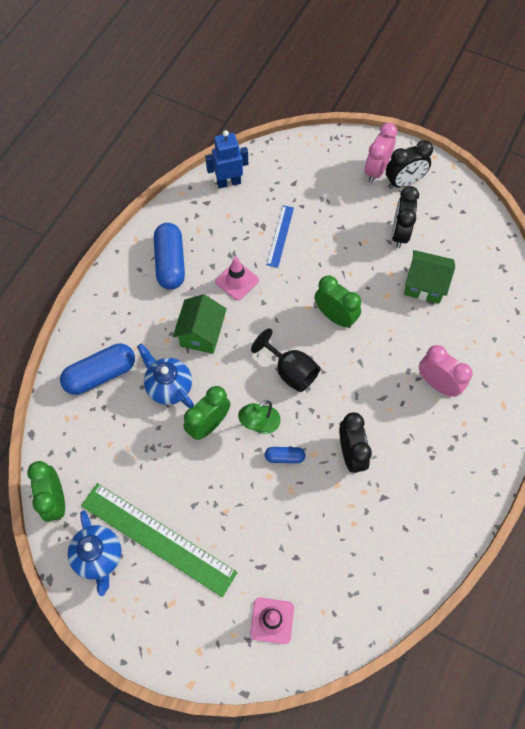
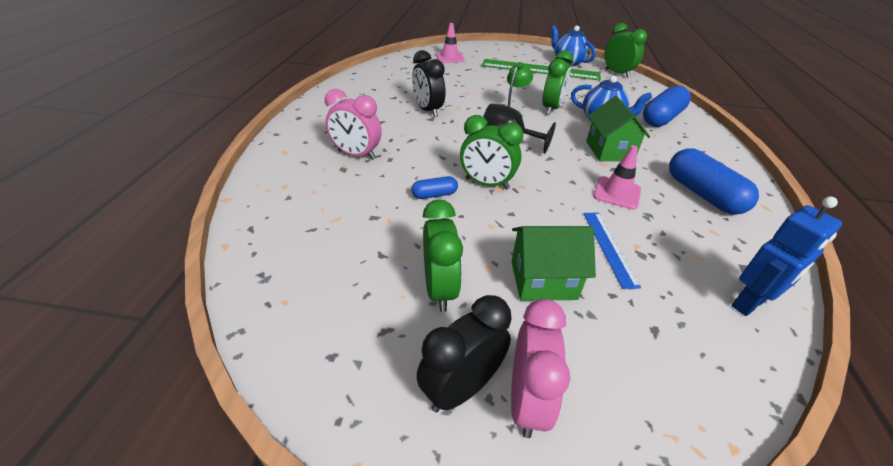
camera: 160 degrees right, 25 degrees down
(284, 457) = (480, 103): blue capsule -> blue capsule (434, 195)
(399, 233) = (440, 289): black clock -> green clock
(424, 285) = (386, 232): green house -> green house (543, 280)

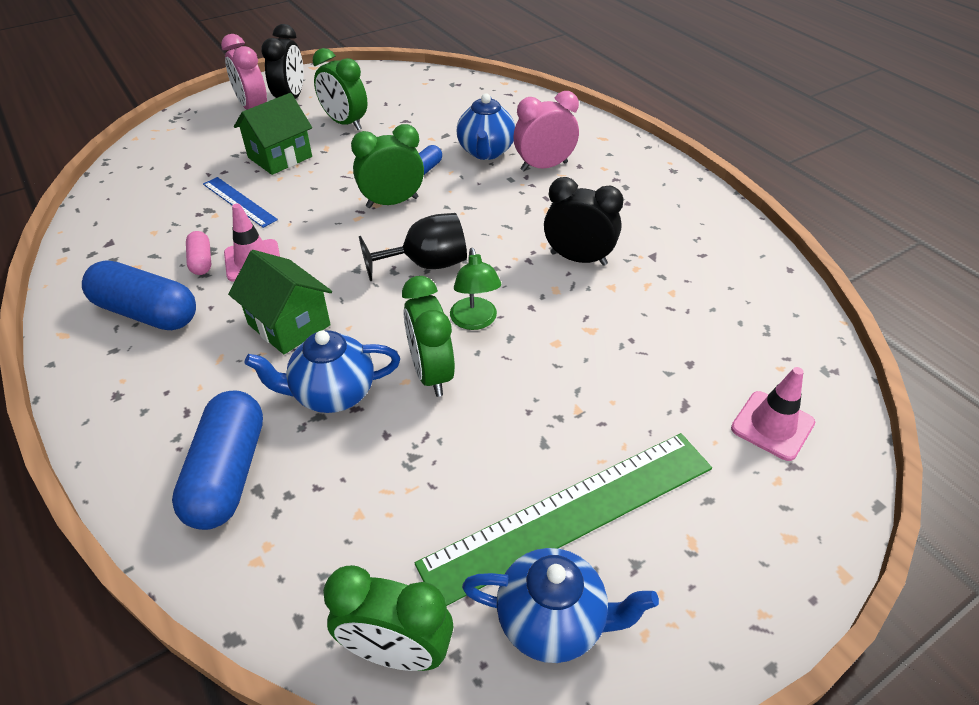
camera: 140 degrees right, 5 degrees up
(371, 184) = (486, 152): none -> blue teapot
(657, 210) = (201, 261): none -> pink capsule
(749, 303) = (110, 213): blue robot -> none

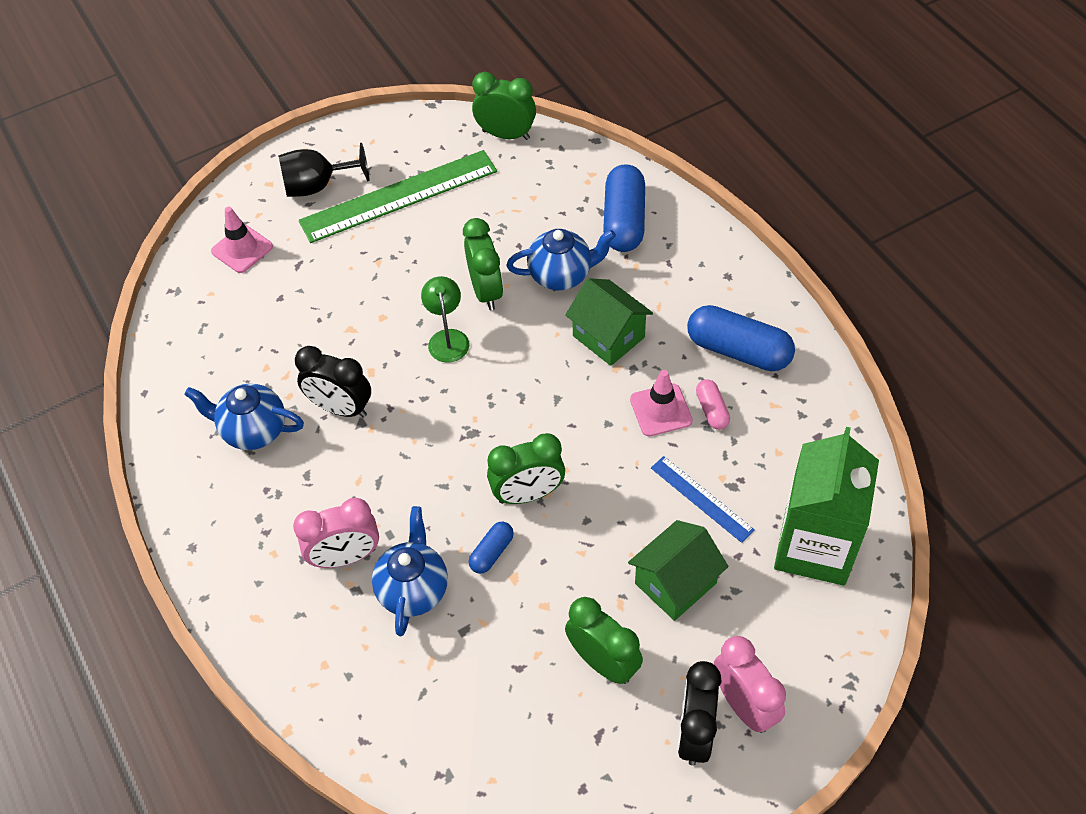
camera: 175 degrees left, 10 degrees up
(158, 176) = (814, 547): none -> green carton
(426, 264) = (489, 403): black goblet -> black goblet (317, 186)
(553, 621) = (420, 146): blue teapot -> blue teapot (253, 430)

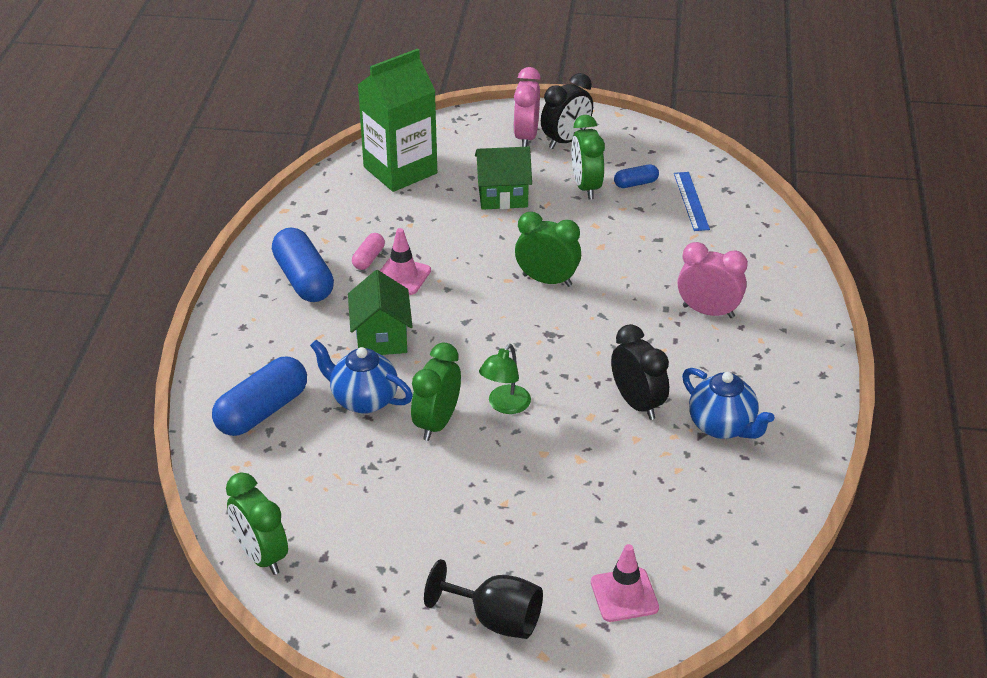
camera: 145 degrees left, 15 degrees down
(399, 196) = (426, 556): green ruler -> none
(413, 589) = (674, 273): blue teapot -> none
(492, 552) = (603, 264): blue capsule -> blue capsule (635, 183)
(701, 499) = (437, 222): blue ruler -> blue ruler (691, 201)

